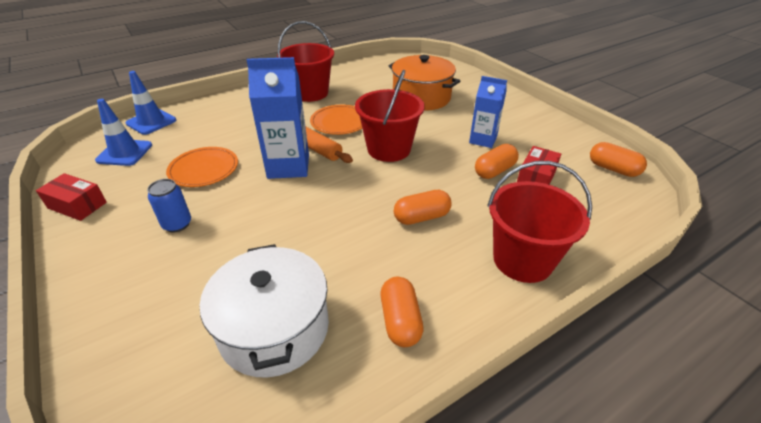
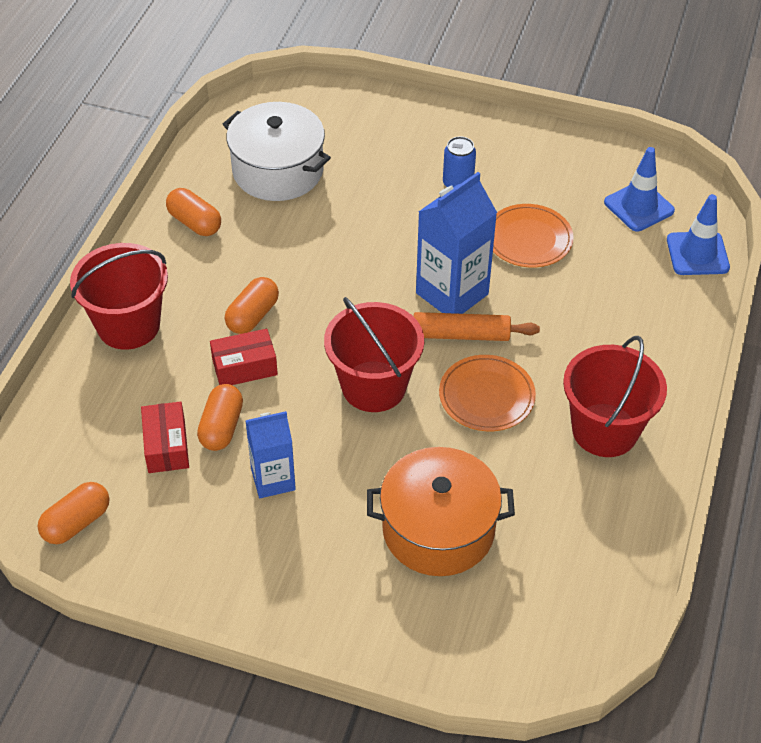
camera: 140 degrees right, 10 degrees up
(77, 205) = (568, 147): red box -> red box (244, 367)
(613, 169) = (76, 522): orange capsule -> orange capsule turned 45 degrees counterclockwise

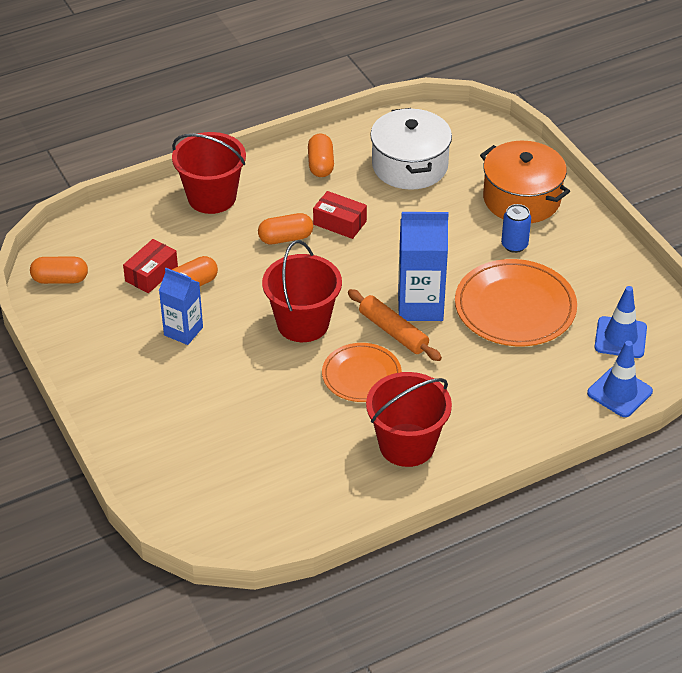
camera: 45 degrees right, 5 degrees down
(244, 367) = (245, 262): red box -> red box (339, 223)
(438, 529) = (236, 422): orange pot -> orange pot (521, 199)
(528, 239) = (515, 307): orange plate -> orange plate, size x1.59

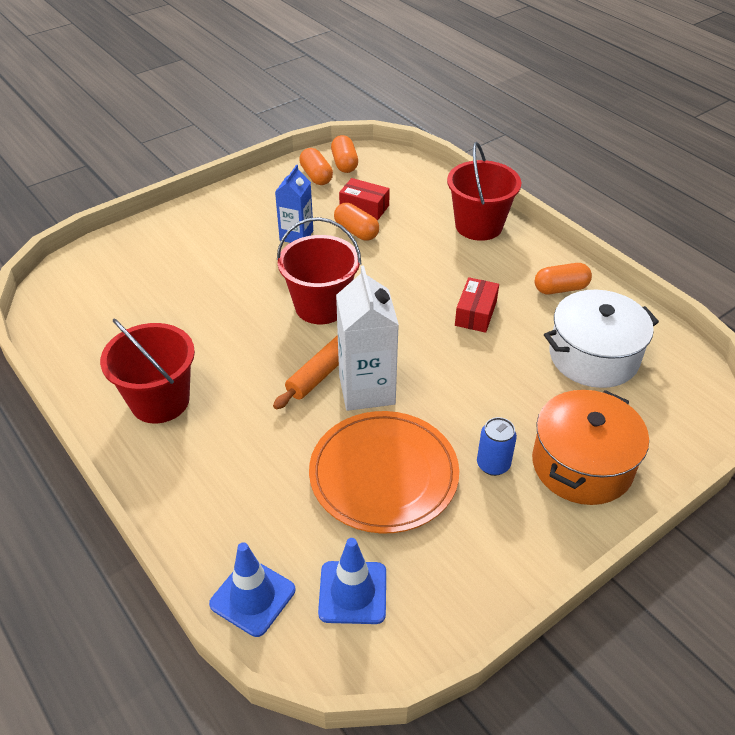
camera: 80 degrees right, 0 degrees up
(286, 238) = (439, 279): orange capsule -> orange capsule (316, 176)
(361, 375) = (255, 356): orange plate -> none
(420, 305) = (366, 389): blue carton -> white carton

